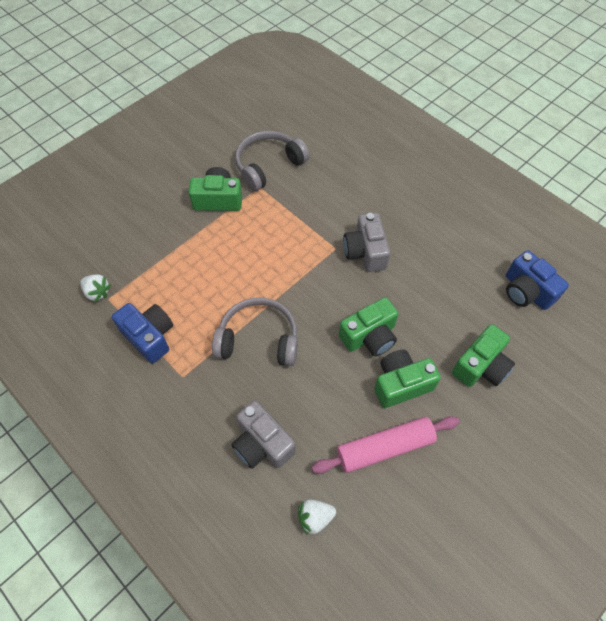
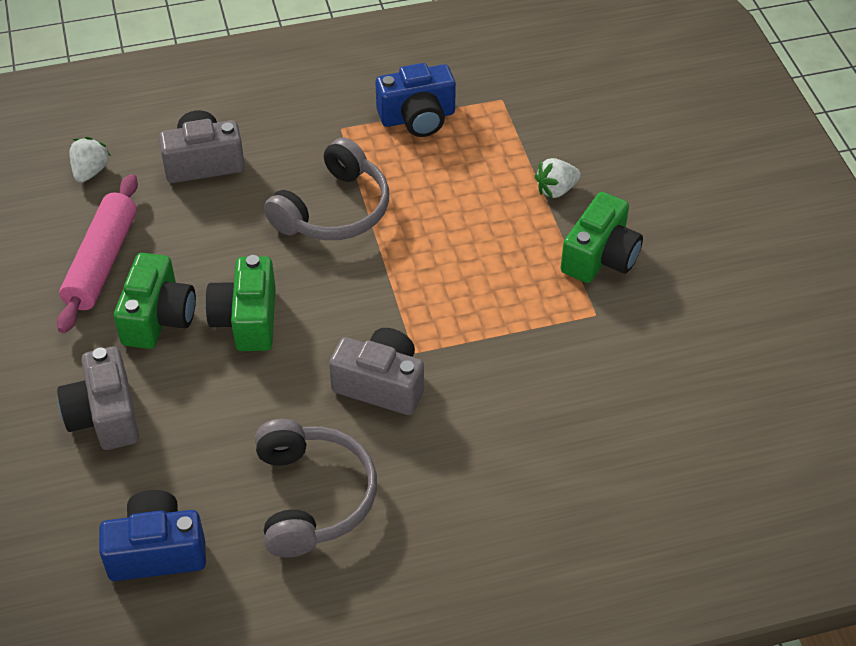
camera: 120 degrees right, 10 degrees down
(97, 292) = (518, 92): white strawberry -> white strawberry (556, 190)
(268, 166) = (635, 344): grey headphones -> grey headphones (312, 497)
(481, 366) = (105, 415): green camera -> grey camera

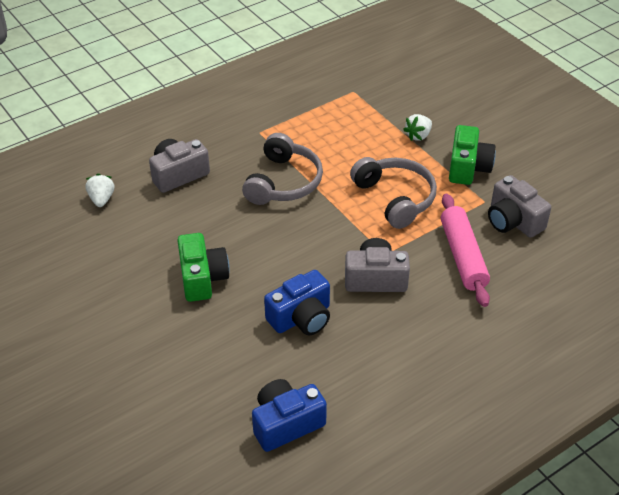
camera: 20 degrees left, 5 degrees down
(101, 262) = (142, 254): pink rolling pin -> pink rolling pin (462, 256)
(105, 415) = (200, 349): grey camera -> grey camera (513, 221)
(247, 320) = (264, 263): green camera -> none
(312, 497) = (371, 359): grey headphones -> grey headphones (395, 198)
(417, 117) = (306, 114): blue camera -> blue camera (301, 318)

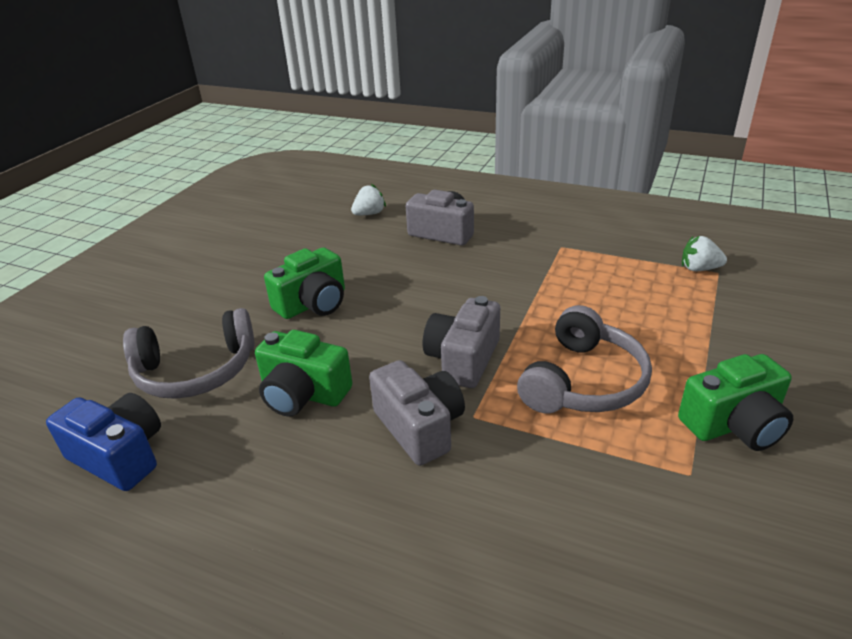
camera: 60 degrees right, 10 degrees down
(283, 182) = (506, 291): grey headphones -> grey headphones (196, 371)
(301, 318) = (303, 394): blue camera -> green camera
(418, 136) = (724, 351): white strawberry -> white strawberry (699, 269)
(462, 256) = (547, 499): pink rolling pin -> none
(513, 221) = (691, 529): grey camera -> grey camera (463, 359)

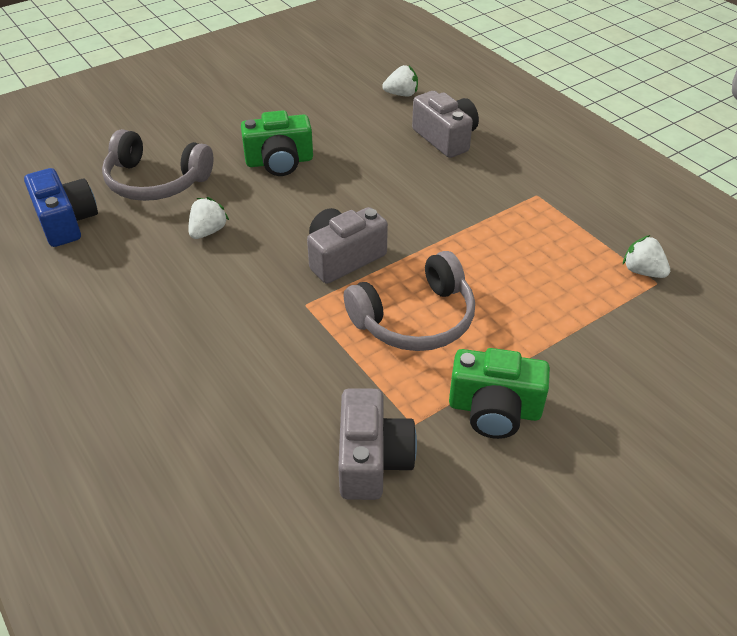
camera: 30 degrees right, 10 degrees up
(303, 394) = (208, 231): green camera -> white strawberry
(419, 427) = (261, 293): grey camera -> grey camera (372, 459)

